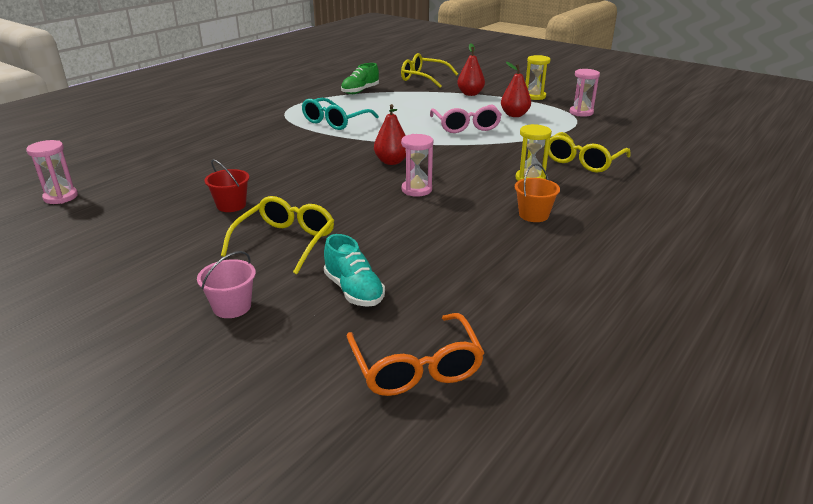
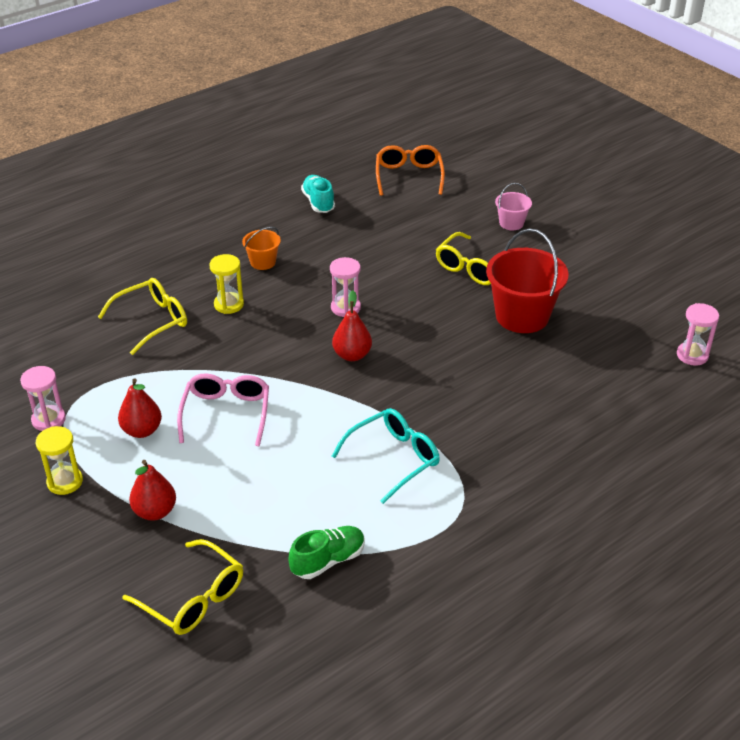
camera: 165 degrees left, 10 degrees up
(231, 205) = (522, 316): red bucket -> red bucket, size x1.99
(354, 290) = (431, 222): turquoise shoe -> turquoise shoe (318, 202)

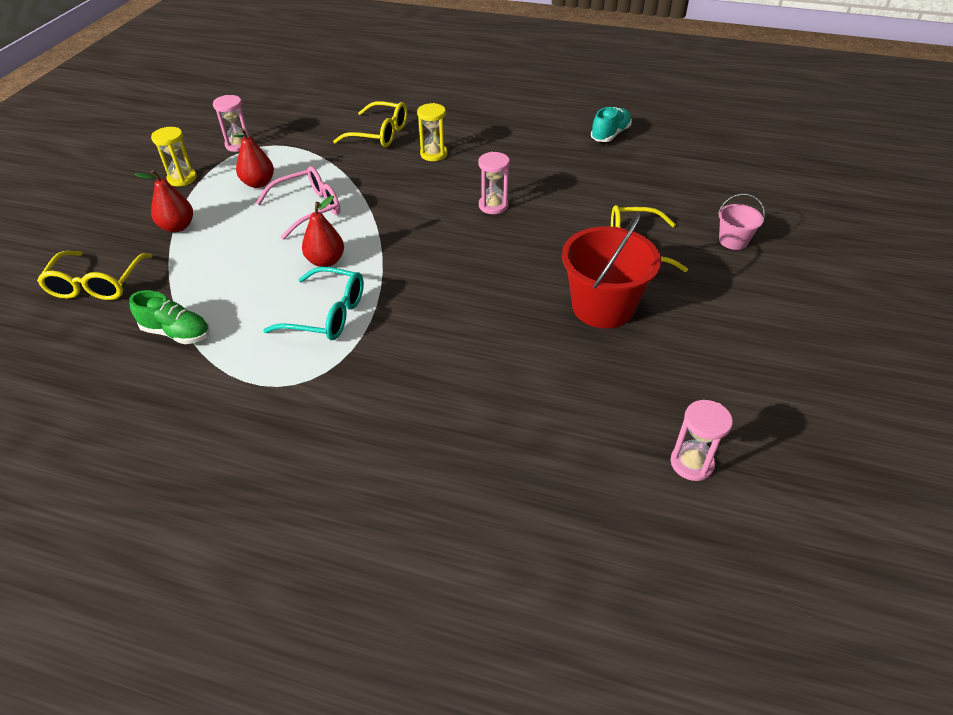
camera: 55 degrees right, 5 degrees up
(263, 262) = (502, 145): orange bucket -> none
(352, 355) = (437, 235): red pear -> red pear (326, 261)
(409, 177) = (712, 159): orange glasses -> none

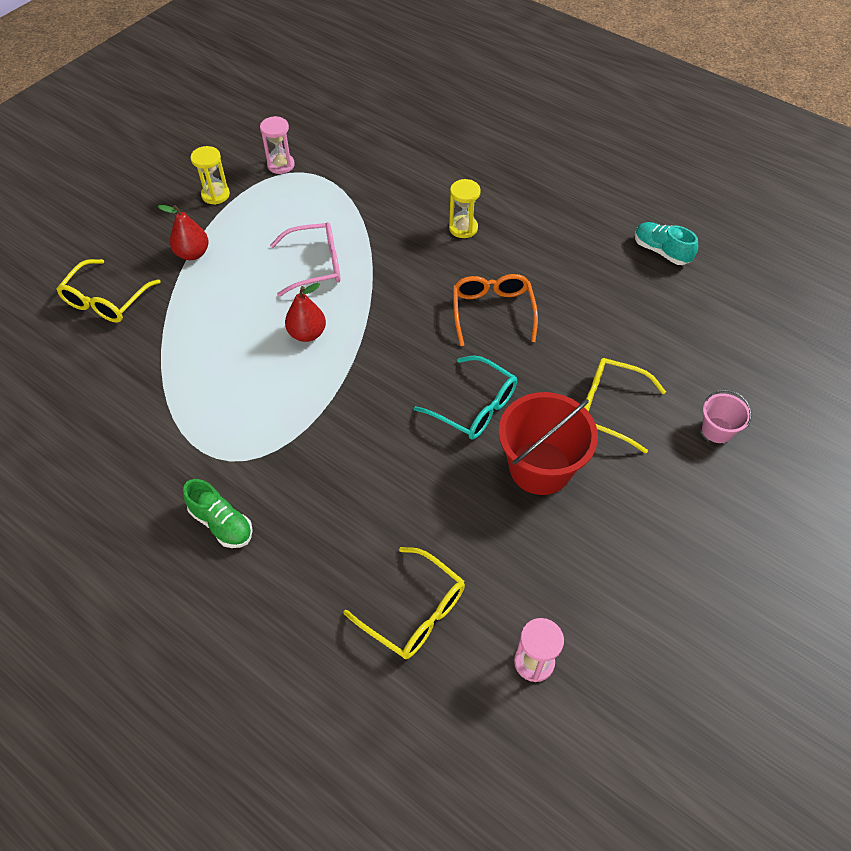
camera: 20 degrees right, 10 degrees up
(177, 333) = (154, 374): green shoe -> green shoe (222, 523)
(258, 183) = (281, 220): red pear -> none
(326, 314) = (284, 395): turquoise glasses -> turquoise glasses (473, 406)
(379, 134) = (420, 186): yellow glasses -> yellow glasses (413, 611)
(493, 206) = (492, 312): pink hourglass -> orange glasses
(610, 135) = (661, 251): turquoise shoe -> turquoise shoe turned 105 degrees counterclockwise

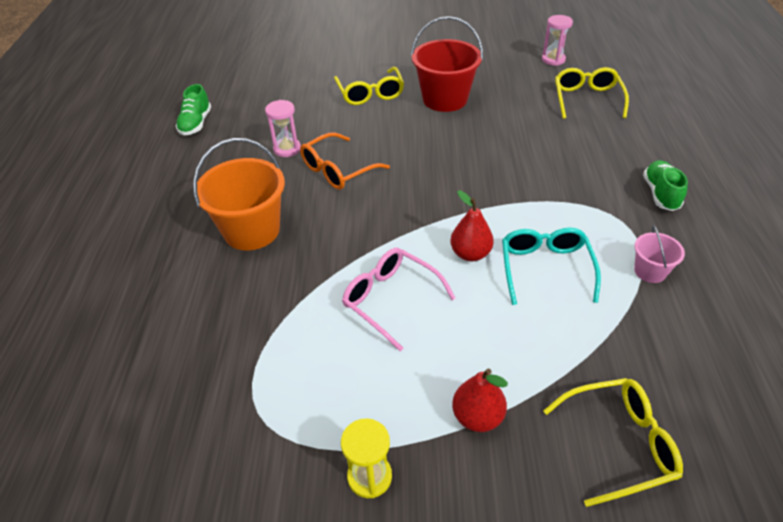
camera: 125 degrees left, 10 degrees down
(281, 165) = (259, 445): pink hourglass -> pink hourglass (287, 149)
(463, 228) = (252, 230): yellow hourglass -> orange bucket
(473, 406) = (433, 140): turquoise glasses -> turquoise glasses (545, 269)
(661, 251) = (196, 124): turquoise shoe -> green shoe
(717, 430) = (344, 58): pink bucket -> pink bucket (650, 271)

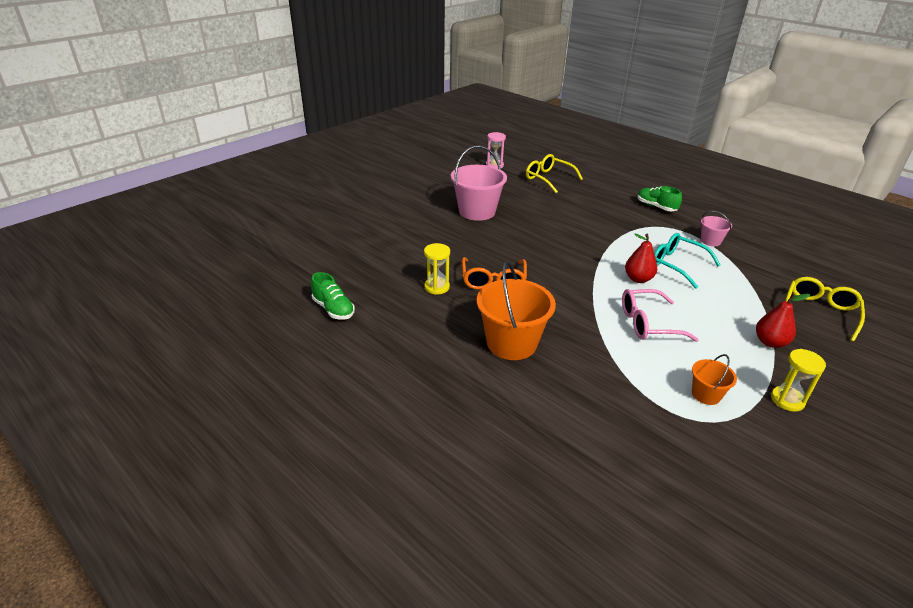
camera: 50 degrees left, 10 degrees down
(287, 149) = (437, 287): pink hourglass -> yellow hourglass
(307, 399) = (706, 394): none -> orange bucket
(370, 93) = (425, 229): yellow glasses -> none
(445, 99) = (477, 211): red bucket -> pink bucket

